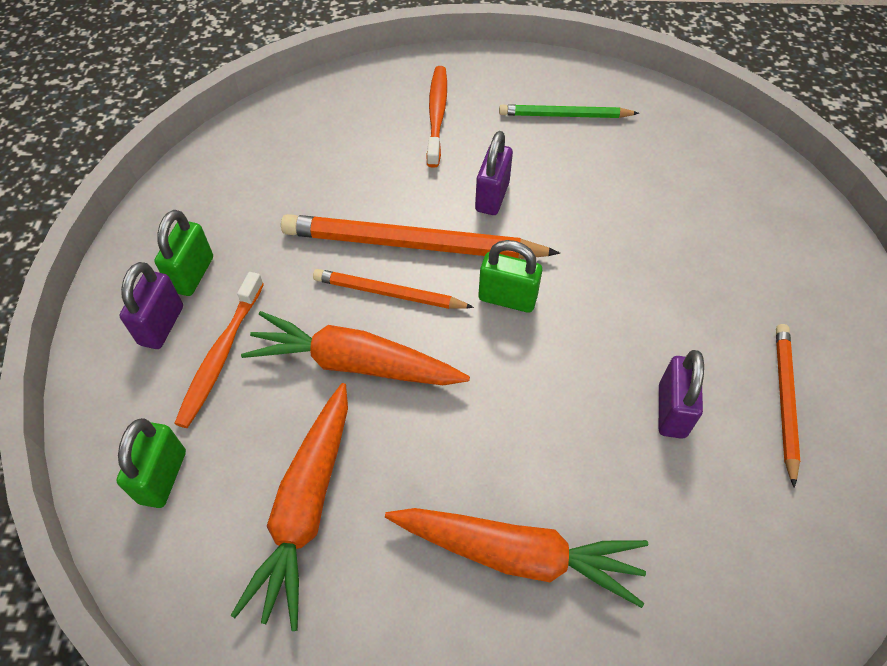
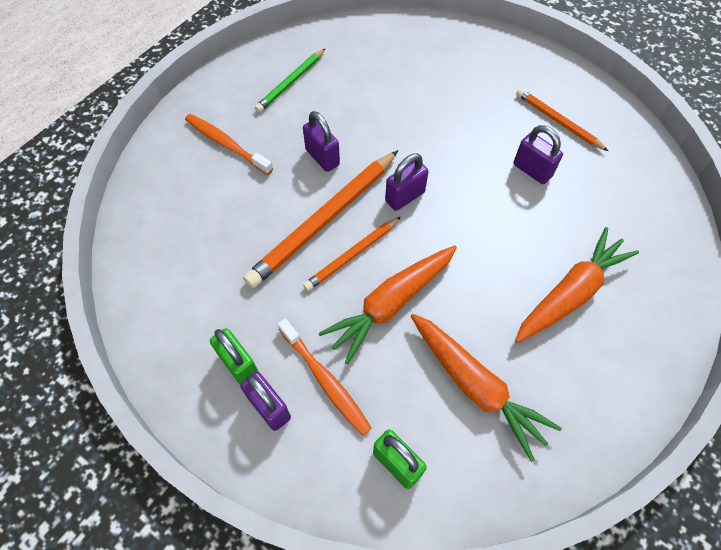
camera: 55 degrees left, 5 degrees up
(507, 298) = (405, 197): green padlock -> purple padlock

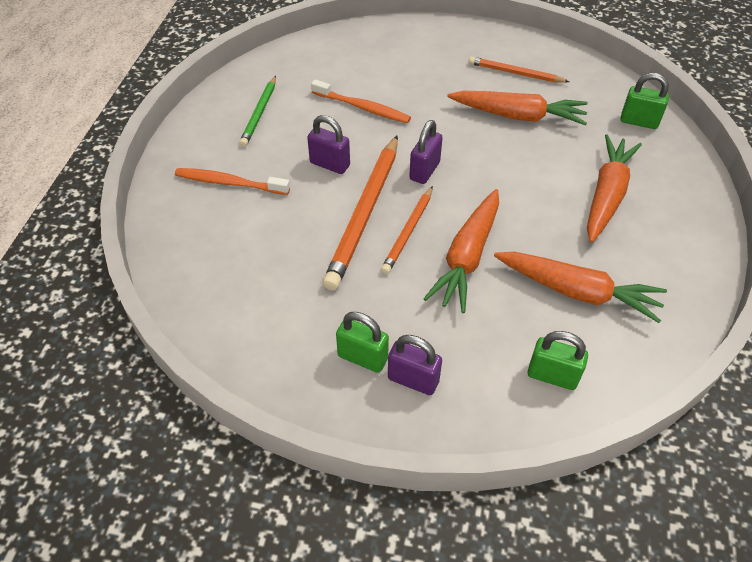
camera: 25 degrees left, 10 degrees down
(325, 380) = (449, 338): orange toothbrush -> orange toothbrush (362, 107)
(532, 170) = (518, 116): purple padlock -> orange carrot
(657, 222) = (639, 121): none -> green padlock

